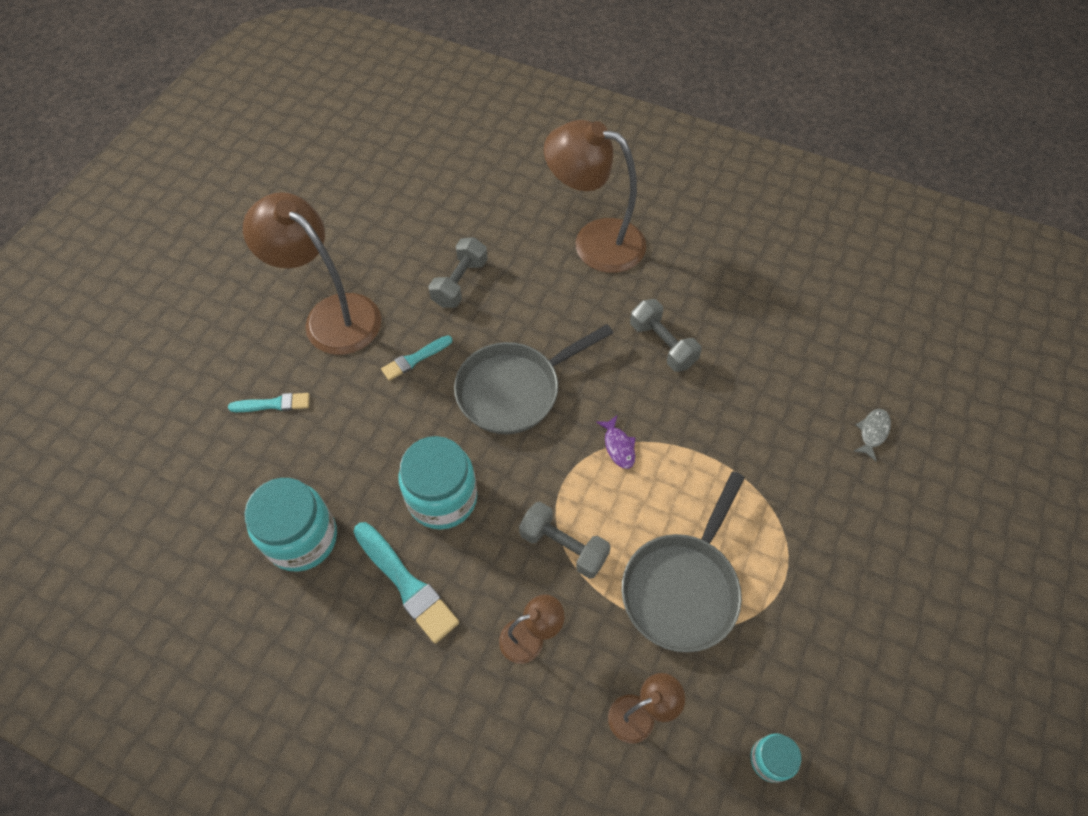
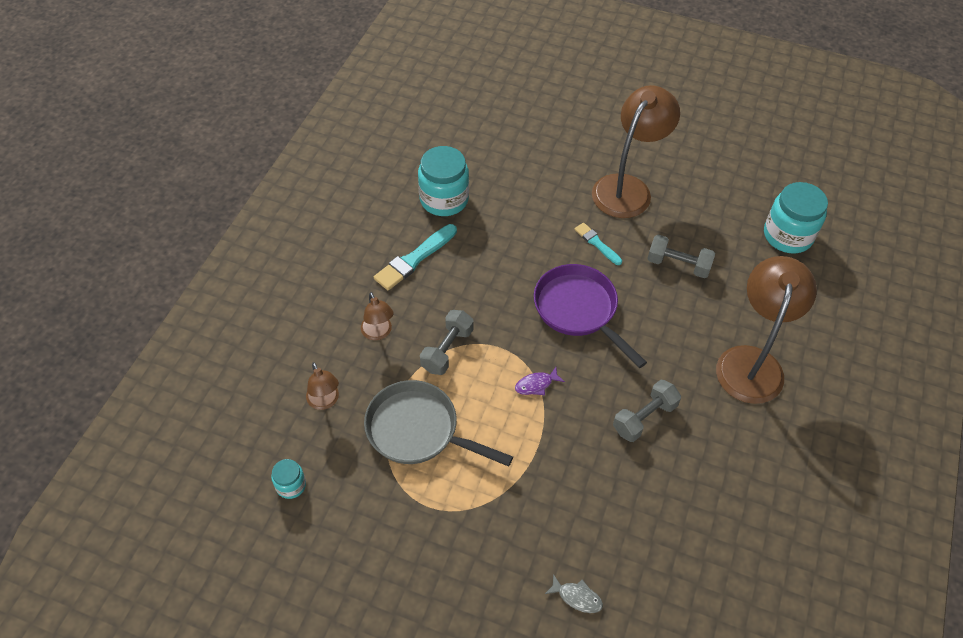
camera: 85 degrees right, 5 degrees down
(273, 404) = (544, 168): turquoise brush -> none
(442, 498) = (480, 272): turquoise jar -> turquoise jar (787, 235)
(514, 390) = (579, 310): grey pan -> purple pan

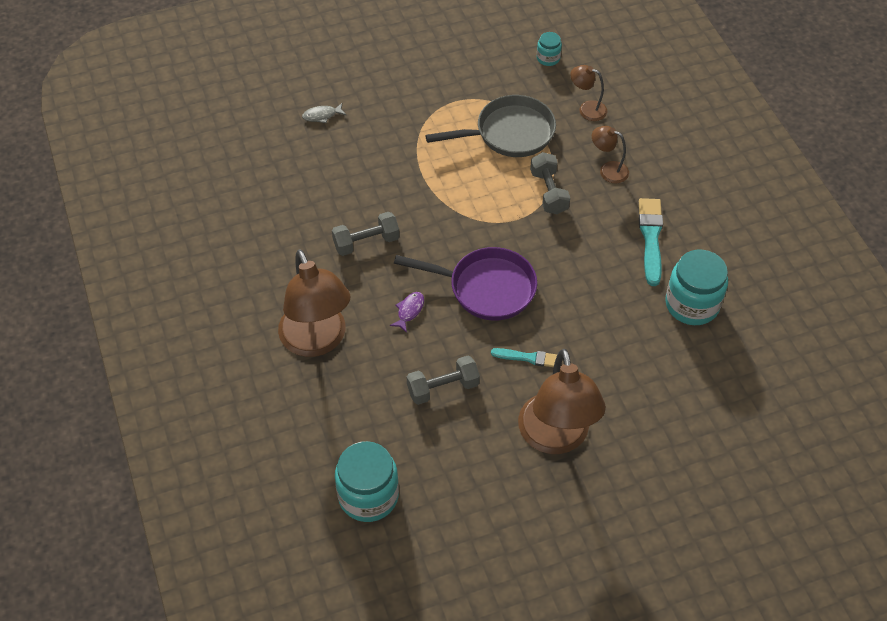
camera: 140 degrees right, 0 degrees up
(536, 384) = (463, 212): purple fish -> purple fish (409, 311)
(644, 418) = (366, 242): grey dumbbell -> grey dumbbell turned 60 degrees clockwise

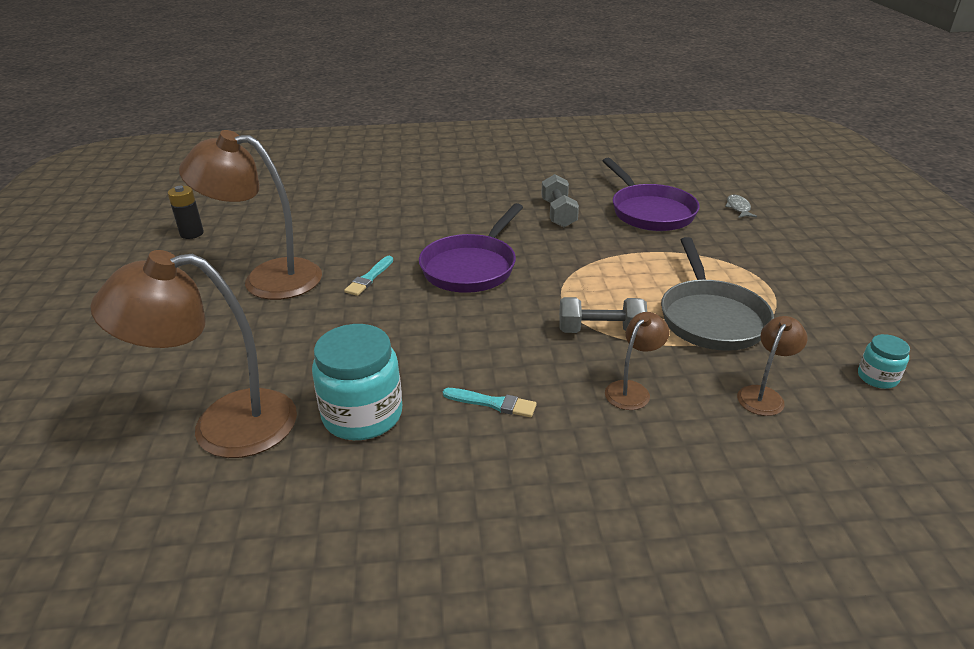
camera: 105 degrees right, 20 degrees down
(317, 341) = (456, 184): brown lamp -> brown lamp (223, 425)
(345, 176) = (649, 212): none -> purple pan
(368, 496) = (296, 190): turquoise jar -> none
(409, 311) = (465, 225): purple fish -> none
(443, 388) = (369, 230): grey dumbbell -> none
(497, 552) = (192, 233): none -> black battery
(651, 238) = (493, 403): turquoise brush -> turquoise brush, size x0.60

